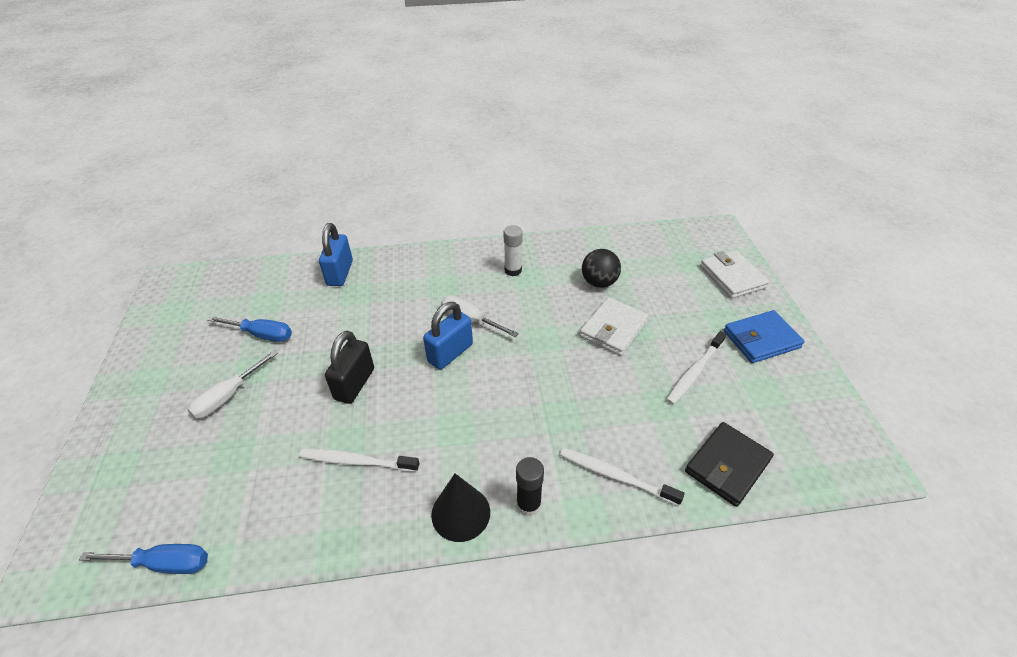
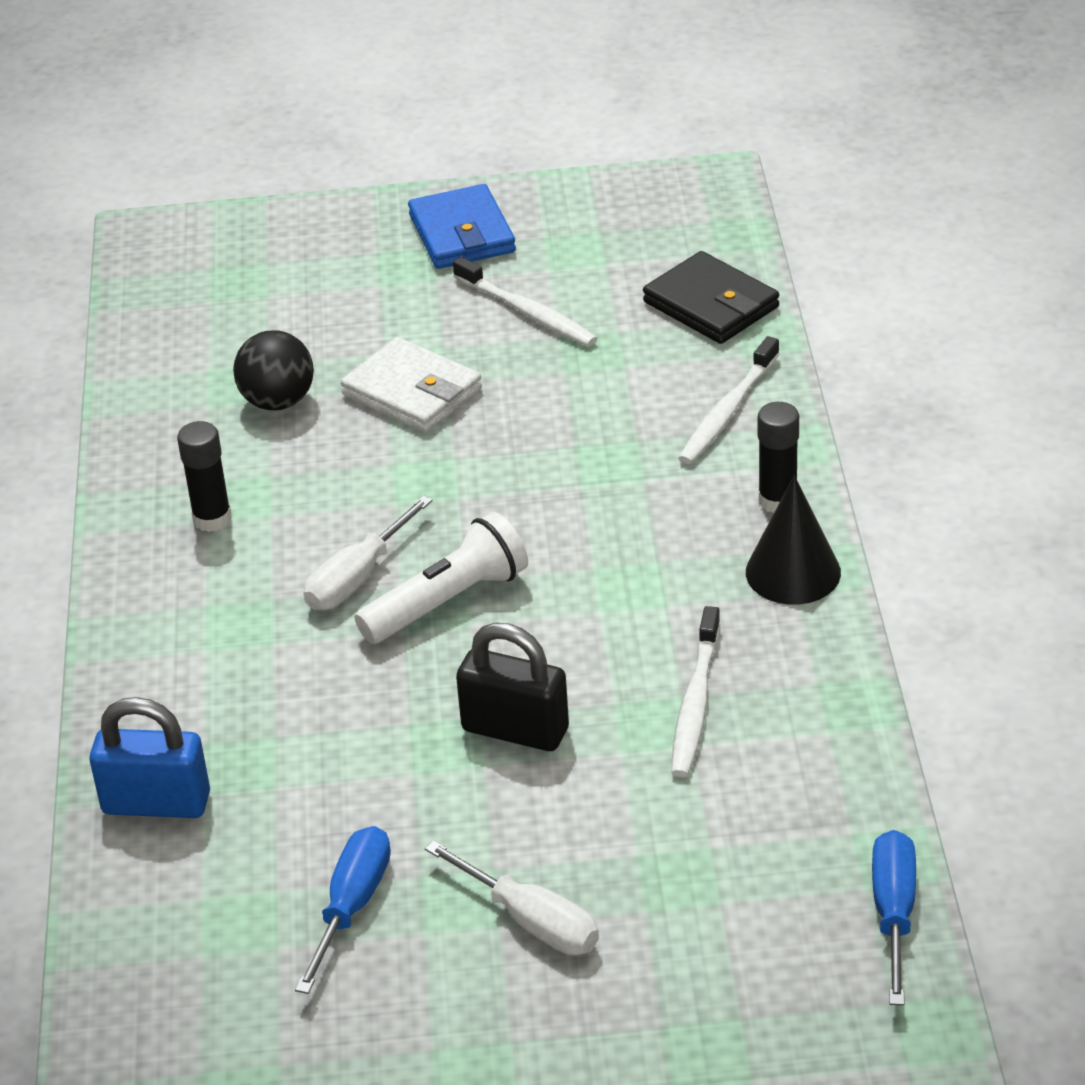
camera: 85 degrees left, 5 degrees down
(450, 353) = (447, 601): blue padlock -> white flashlight
(513, 270) = (212, 519): white glue stick -> black glue stick
(732, 277) = (296, 240): white wallet -> none

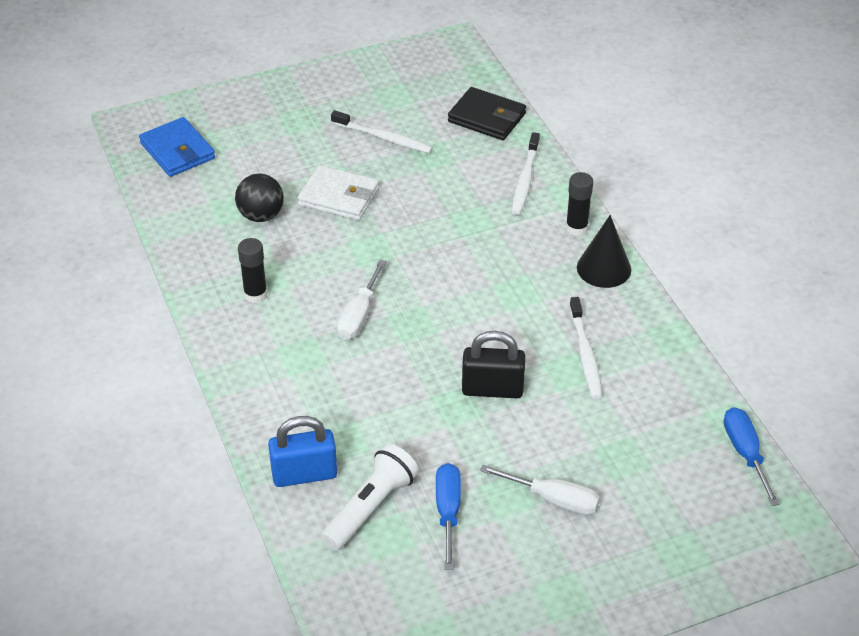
camera: 20 degrees left, 5 degrees up
(447, 601) = (418, 320): white flashlight -> white flashlight (370, 507)
(462, 233) = (323, 95): blue wallet -> blue wallet (177, 151)

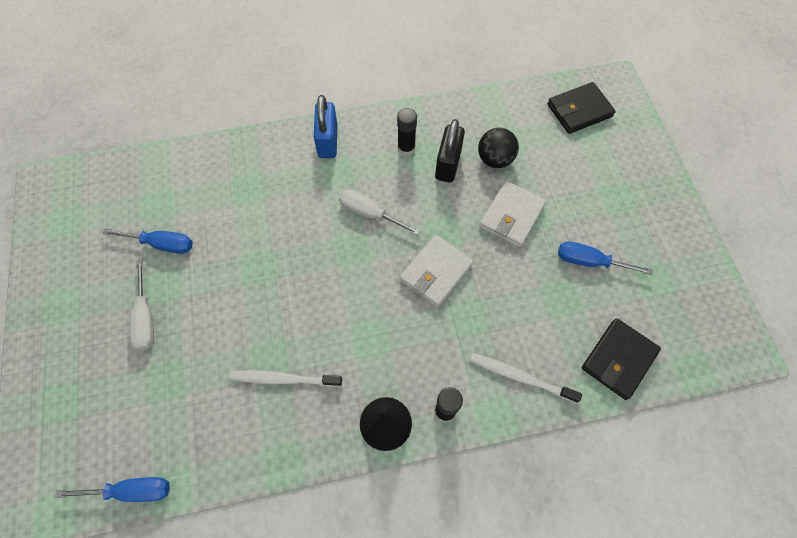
camera: 100 degrees right, 20 degrees up
(177, 151) = (579, 110): blue wallet -> black wallet
(304, 474) = (226, 162): blue padlock -> blue padlock (328, 141)
(370, 507) = (184, 197): white flashlight -> none
(384, 138) = (590, 262): white toothbrush -> blue screwdriver
(425, 250) = (436, 272): none -> white wallet
(492, 389) = (266, 296): black padlock -> black padlock (448, 164)
(553, 499) = (145, 318): white screwdriver -> white screwdriver turned 45 degrees counterclockwise

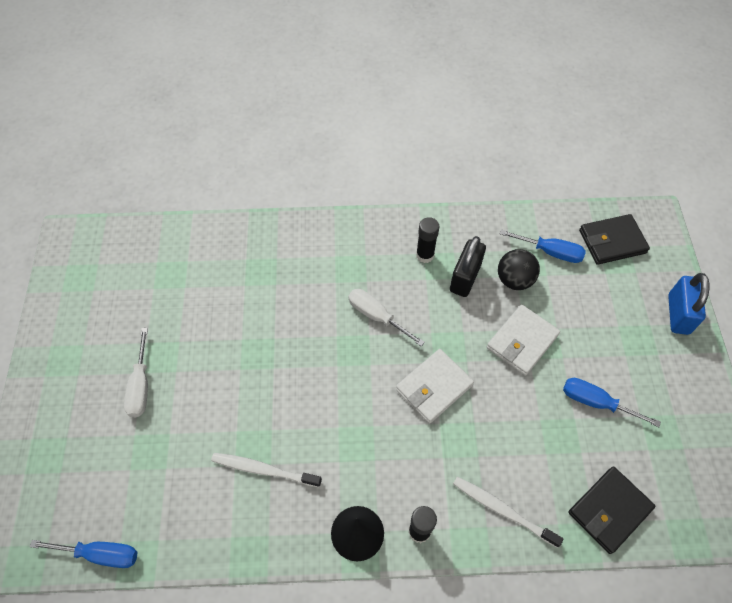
camera: 10 degrees right, 5 degrees down
(161, 244) = (168, 315): blue screwdriver -> blue screwdriver (550, 252)
(328, 141) = (347, 236): blue padlock -> blue padlock (678, 314)

